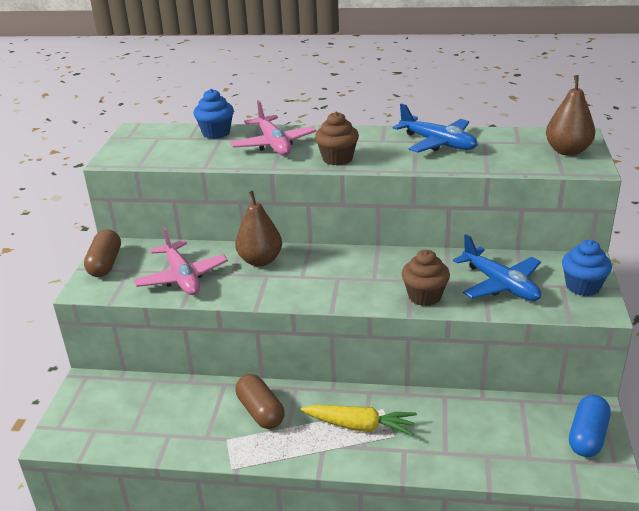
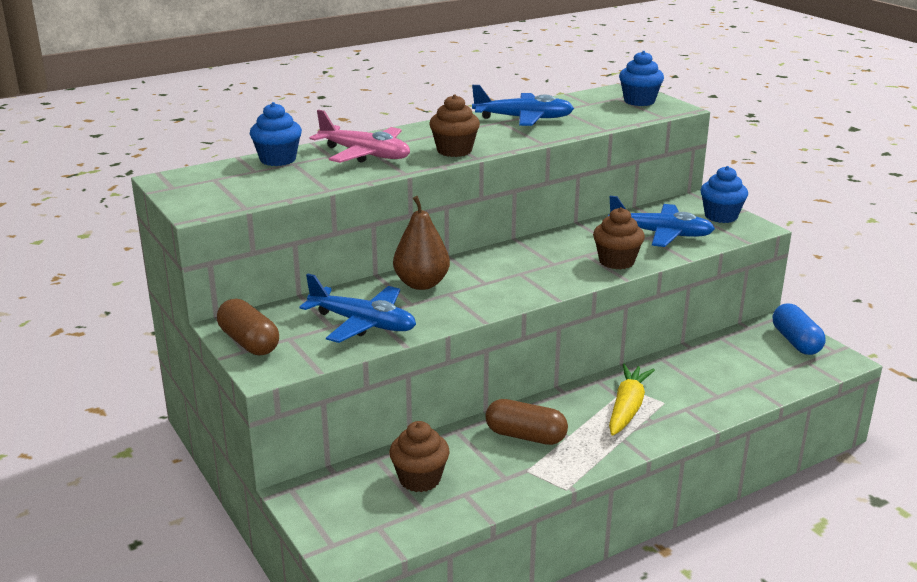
camera: 40 degrees left, 5 degrees down
(157, 409) = (420, 479): none -> brown cupcake
(182, 277) = (363, 323): pink plane -> blue plane
(360, 426) = (627, 408): yellow carrot -> yellow carrot turned 45 degrees counterclockwise
(567, 151) = (639, 101): brown pear -> blue cupcake

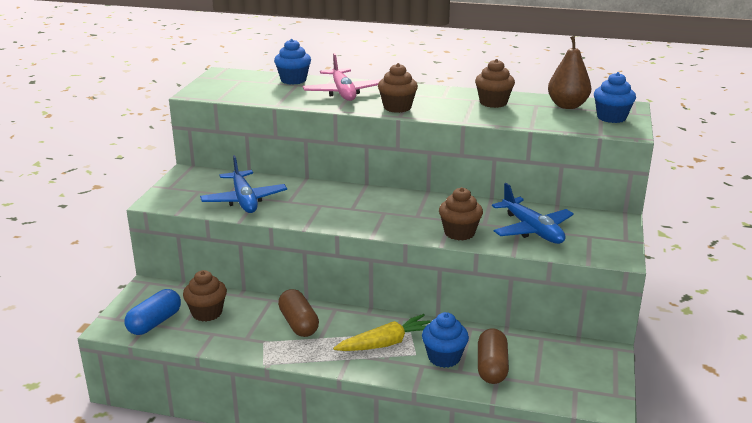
camera: 45 degrees right, 0 degrees up
(249, 342) = (178, 184): brown capsule -> brown capsule (491, 367)
(421, 284) = (317, 193): brown pear -> brown pear (567, 106)
(524, 119) = (493, 103): blue plane -> brown cupcake
(721, 216) = (608, 238): blue cupcake -> blue cupcake (444, 357)
(796, 342) = (595, 371): blue capsule -> blue capsule (155, 323)

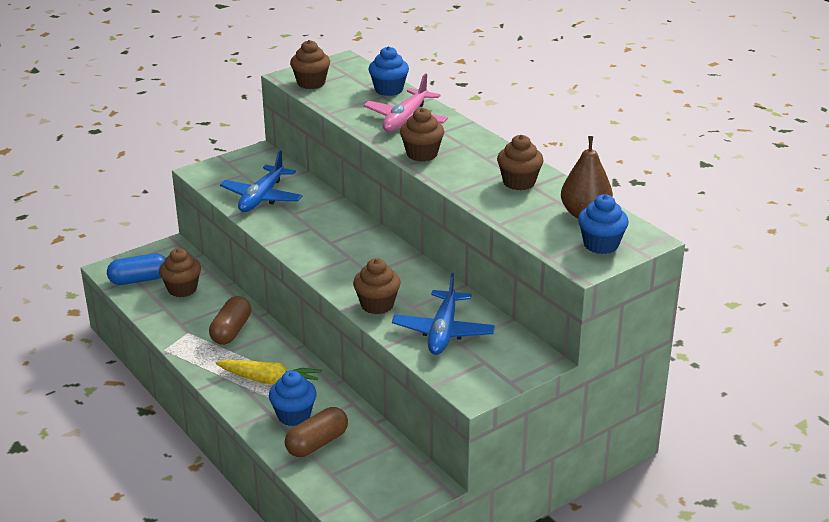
camera: 40 degrees right, 5 degrees up
(223, 92) = (311, 83): none -> brown cupcake

